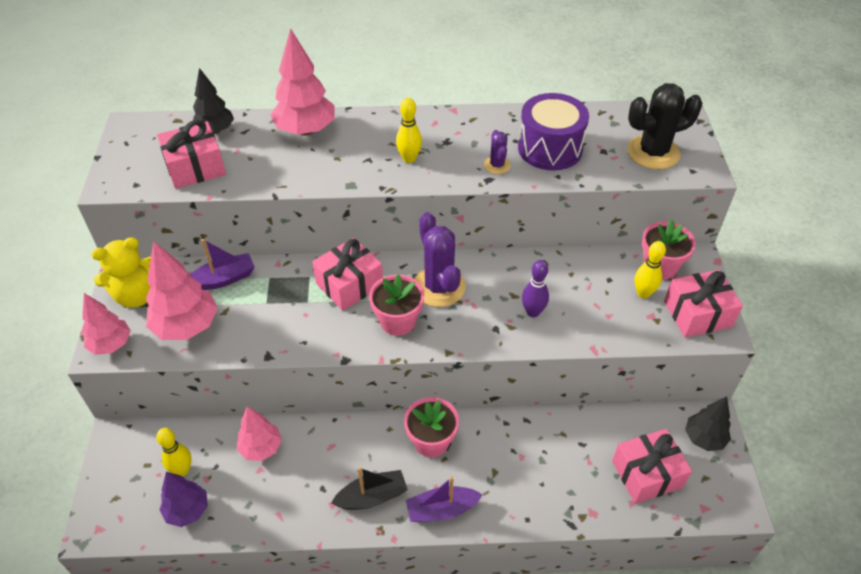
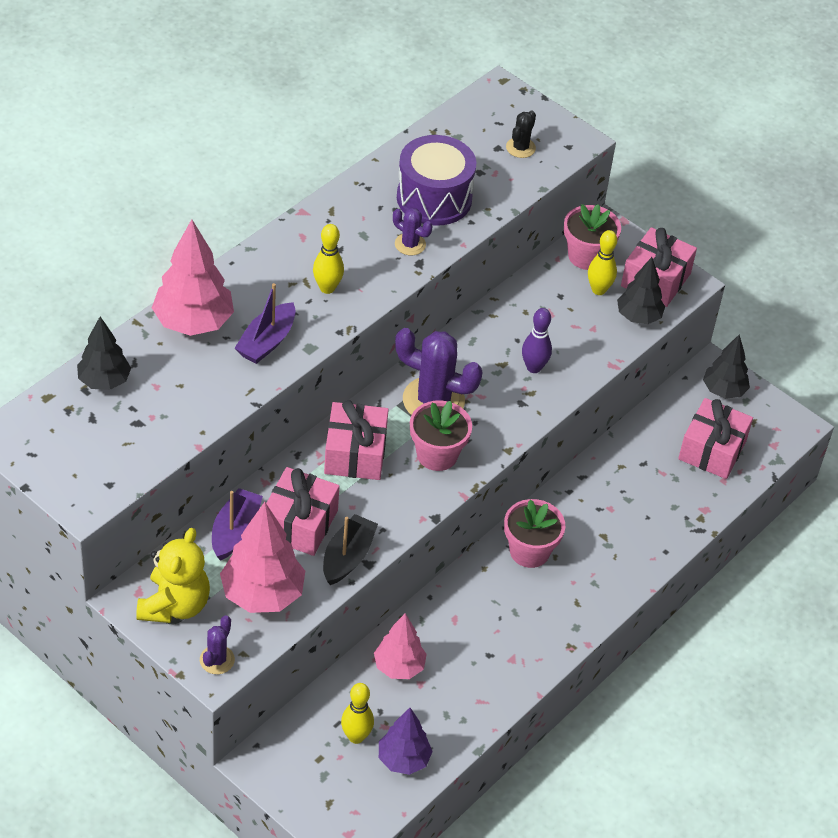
camera: 50 degrees left, 0 degrees up
(111, 344) = (217, 660): pink tree -> purple cactus
(195, 167) = (142, 429): pink gift -> pink gift (299, 523)
(372, 497) = (535, 629): black boat -> black boat (348, 557)
(441, 510) = (598, 595): purple boat -> purple boat (266, 342)
(653, 152) = (520, 148): black cactus -> black cactus, size x0.50
(653, 330) = (638, 317): none -> black tree

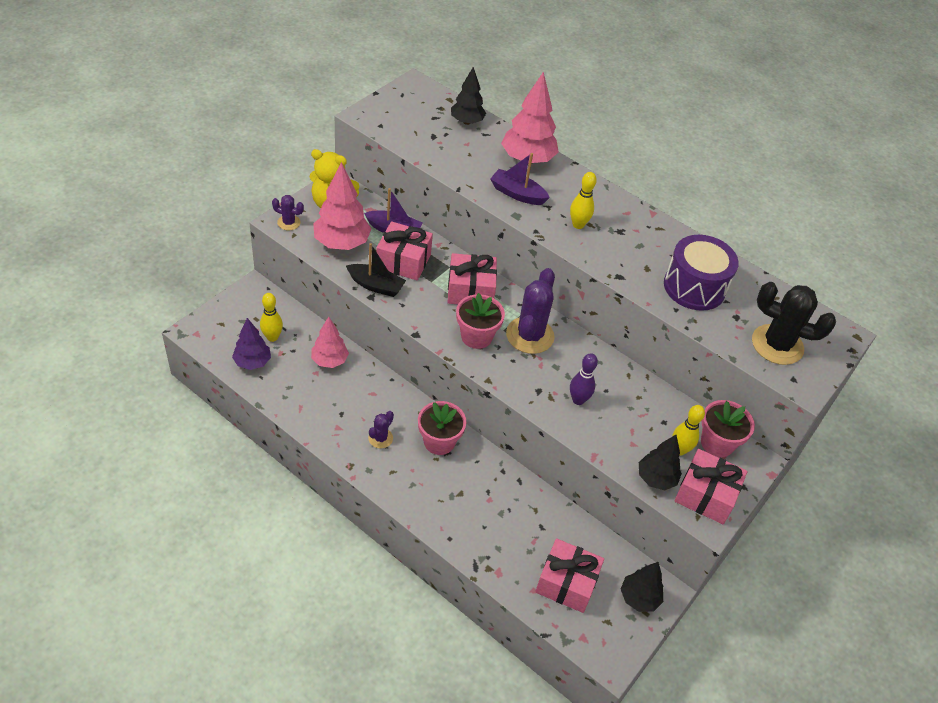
camera: 85 degrees right, 0 degrees up
(410, 244) = (638, 271): purple cactus -> purple cactus (380, 438)
(520, 148) = (777, 345): black cactus -> black cactus, size x1.98

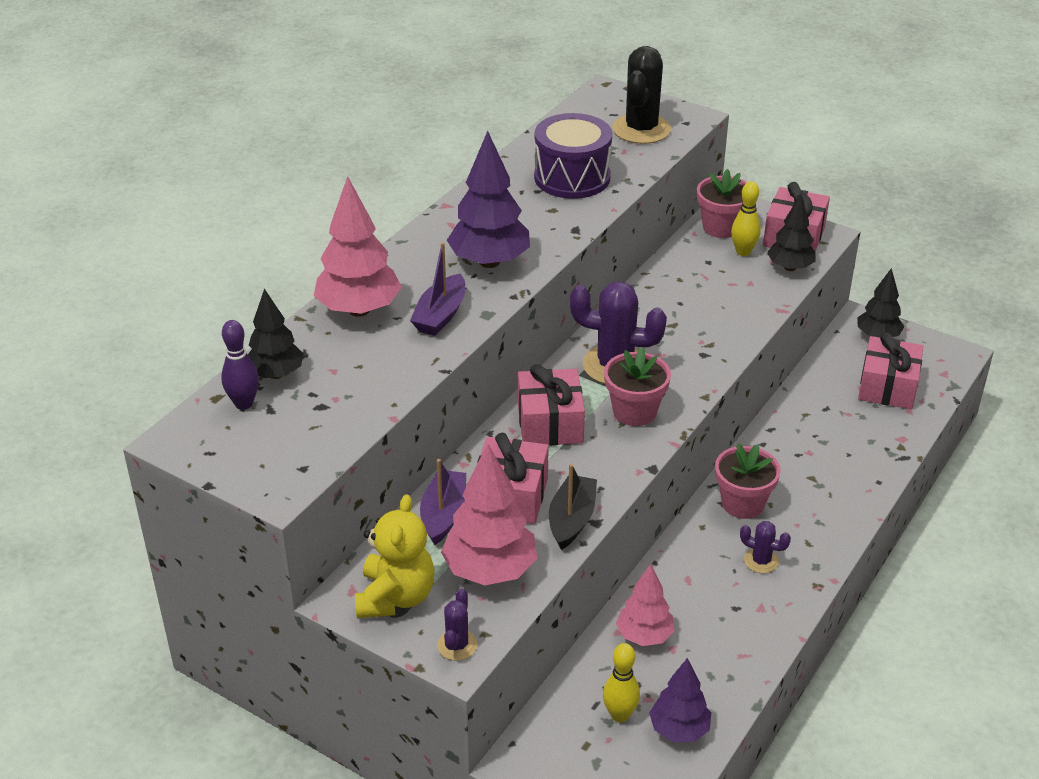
camera: 90 degrees left, 10 degrees down
(578, 225) = (489, 262): yellow bowling pin -> purple tree
(578, 400) = (705, 323): purple bowling pin -> purple bowling pin (244, 403)

